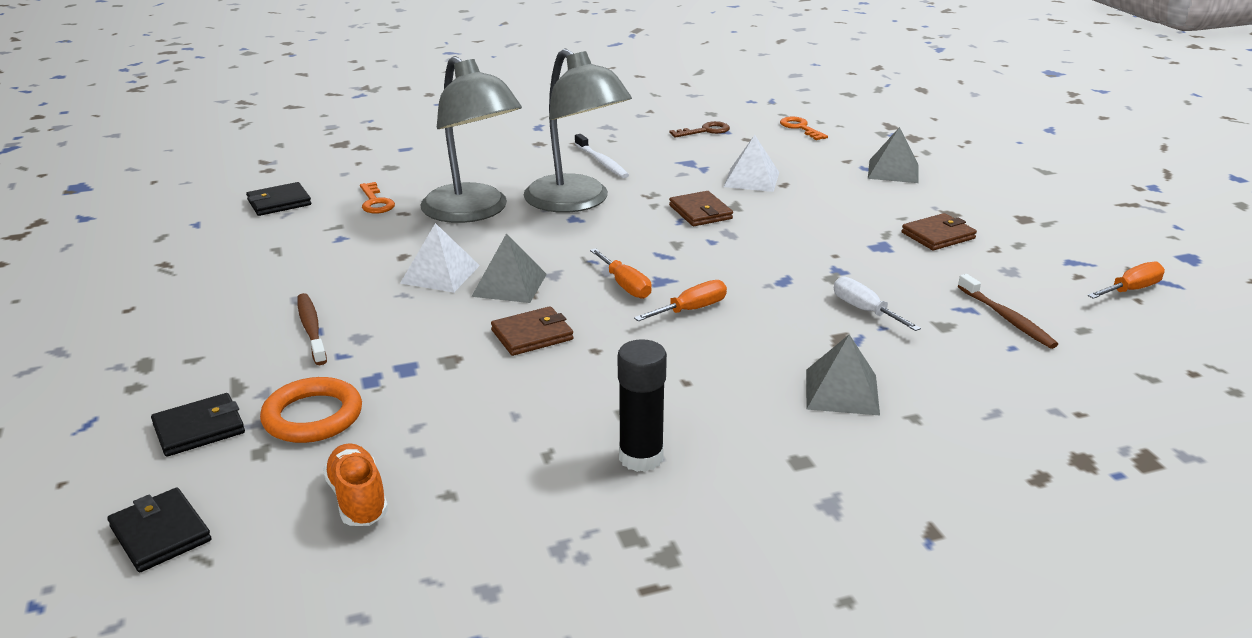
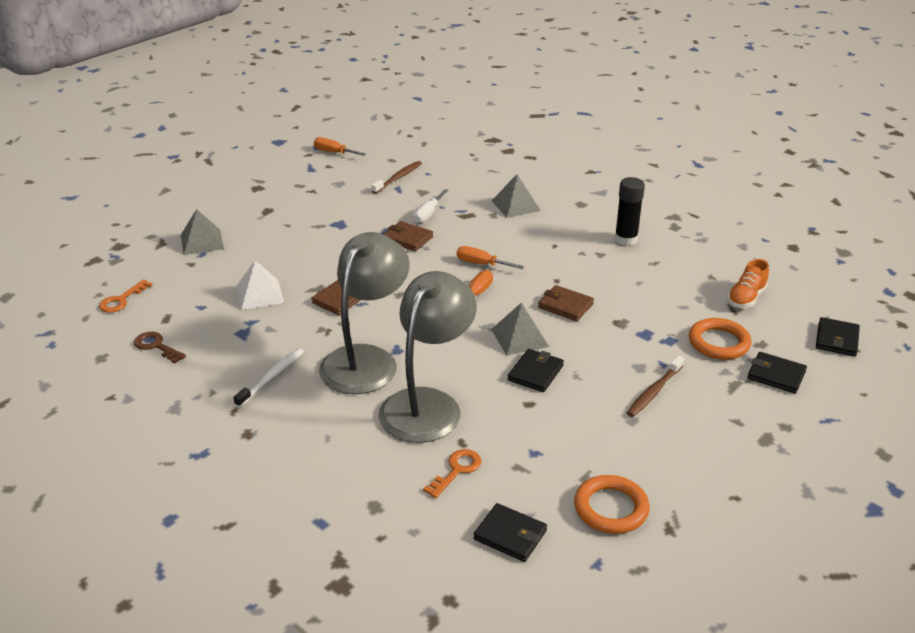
camera: 120 degrees left, 5 degrees up
(228, 248) = (611, 508): none -> orange ring
(440, 274) = (535, 373): white pyramid -> black wallet
(938, 235) = (307, 209): brown wallet -> brown wallet (407, 238)

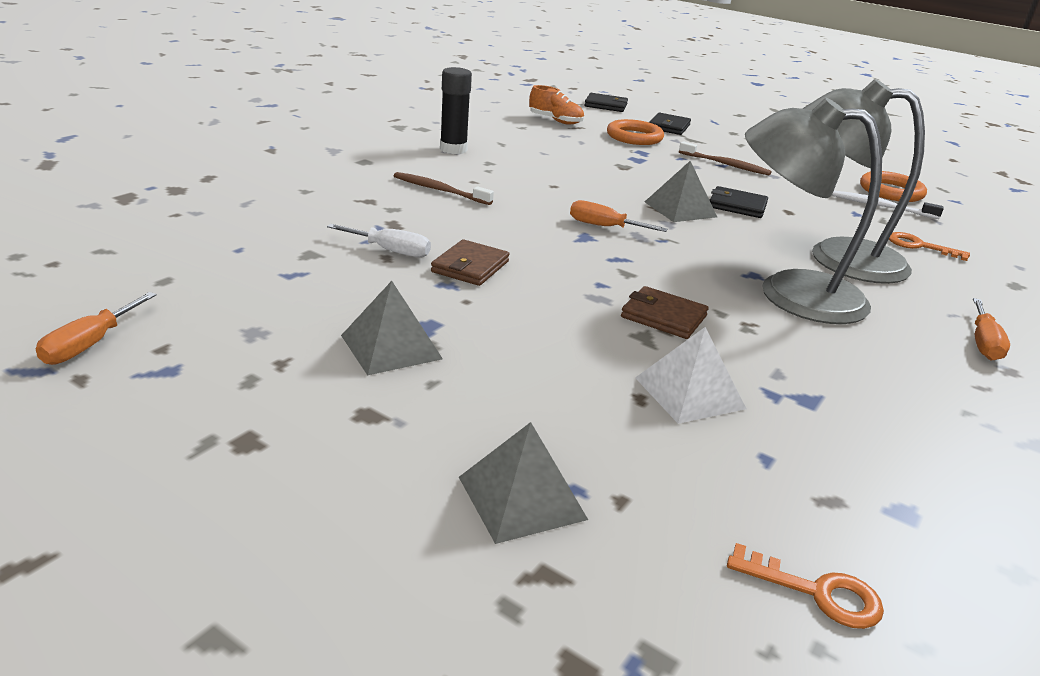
camera: 100 degrees left, 5 degrees down
(156, 346) = (920, 497): brown key -> none
(271, 378) = (888, 362): white toothbrush -> white toothbrush (881, 206)
(398, 178) = (249, 274): brown toothbrush -> brown toothbrush (440, 190)
(481, 264) = (530, 221): orange screwdriver -> orange screwdriver (983, 343)
(510, 535) = (968, 228): black wallet -> none
(515, 205) = (365, 194): grey pyramid -> grey pyramid (391, 347)
(565, 306) = (605, 185): brown wallet -> none

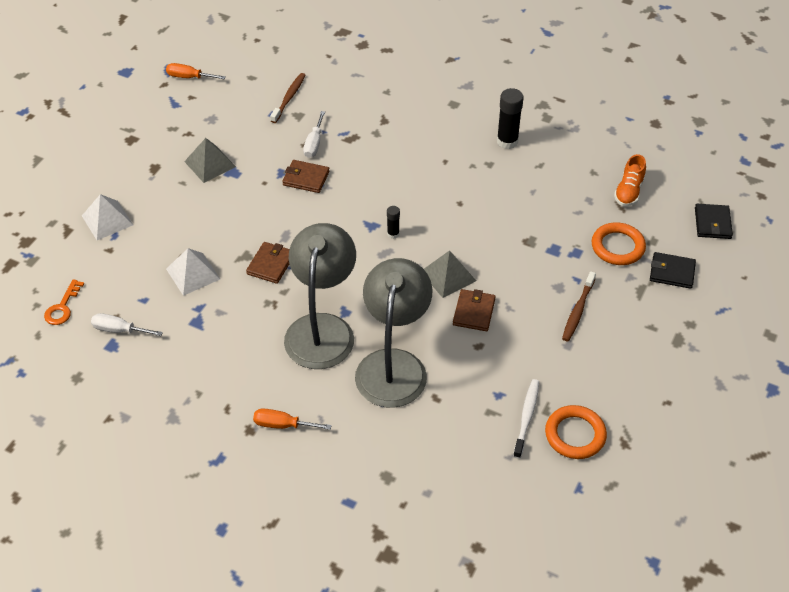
camera: 85 degrees right, 20 degrees up
(440, 190) = (418, 148): brown toothbrush -> brown toothbrush (289, 98)
(521, 498) = (107, 220): grey pyramid -> white pyramid
(604, 227) = (393, 234): orange screwdriver -> black glue stick
(737, 206) = (473, 312): black wallet -> brown wallet
(858, 498) = (119, 330): none -> white screwdriver
(919, 246) = (441, 426): orange key -> none

